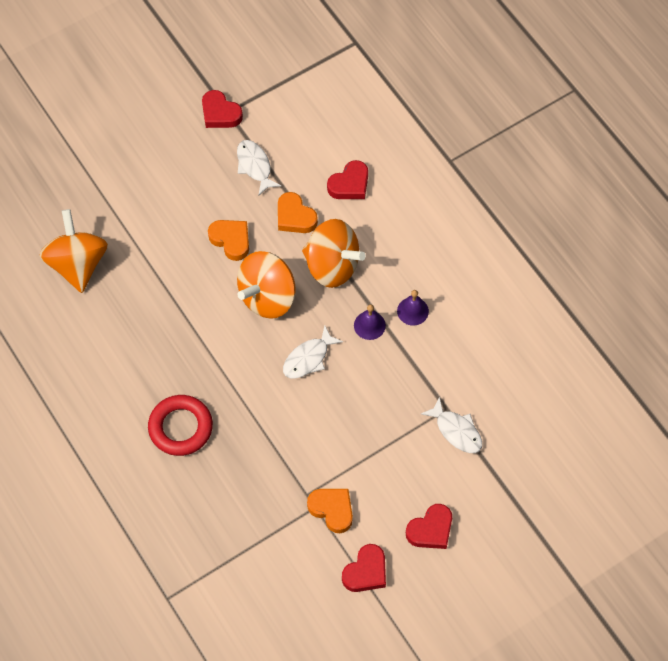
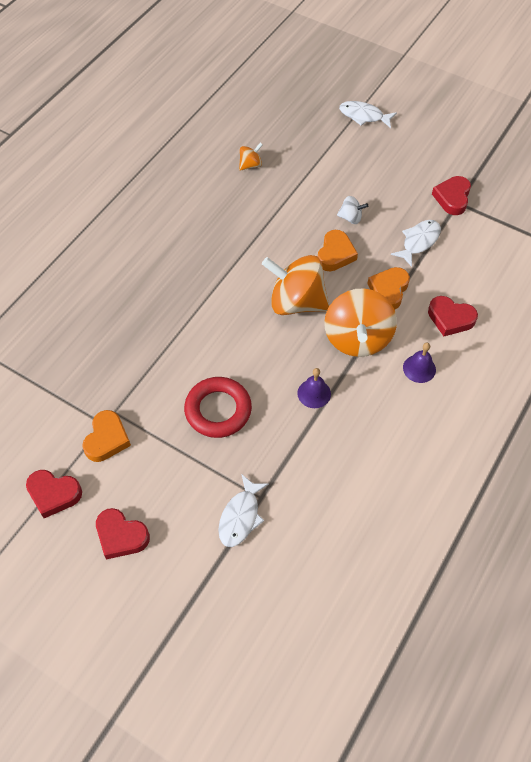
camera: 65 degrees right, 5 degrees down
(77, 264) = (250, 165): orange spinning top -> orange spinning top, size x0.45
(180, 427) = (137, 291): red ring -> red ring (218, 410)
(196, 208) = (351, 218): none -> white spinning top
(308, 358) = (252, 358): white fish -> white fish (364, 116)
(412, 311) = (350, 424): purple bell -> purple bell (419, 368)

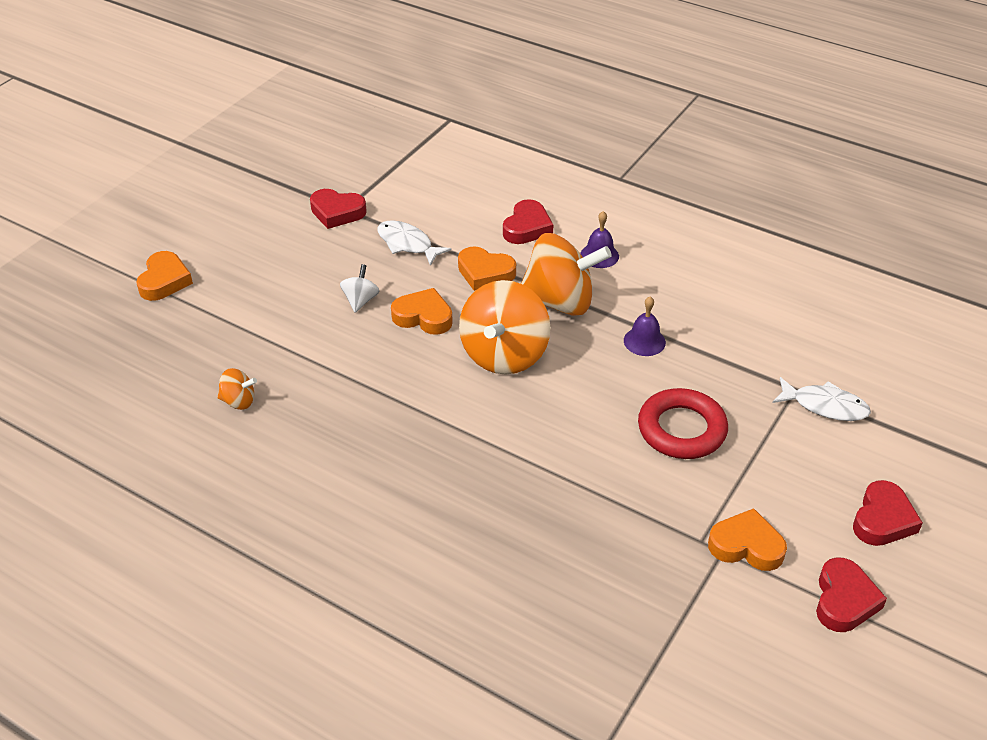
camera: 90 degrees left, 15 degrees down
(250, 165) = (239, 401): orange spinning top -> orange spinning top turned 135 degrees clockwise
(364, 116) = (164, 281): white fish -> orange heart

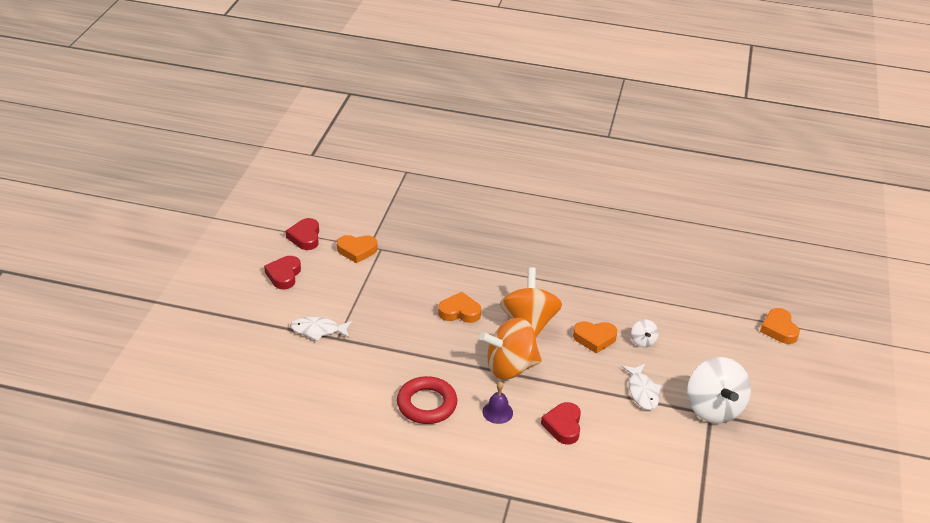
camera: 160 degrees right, 5 degrees down
(239, 401) = (664, 268): orange spinning top -> none
(337, 212) = (713, 408): red heart -> white spinning top
(407, 244) = (642, 391): white fish -> white fish turned 60 degrees clockwise
(485, 273) = (573, 379): orange heart -> orange heart (459, 312)
(644, 341) = (442, 350): purple bell -> none
(681, 429) = (404, 300): red ring -> red ring (426, 404)

